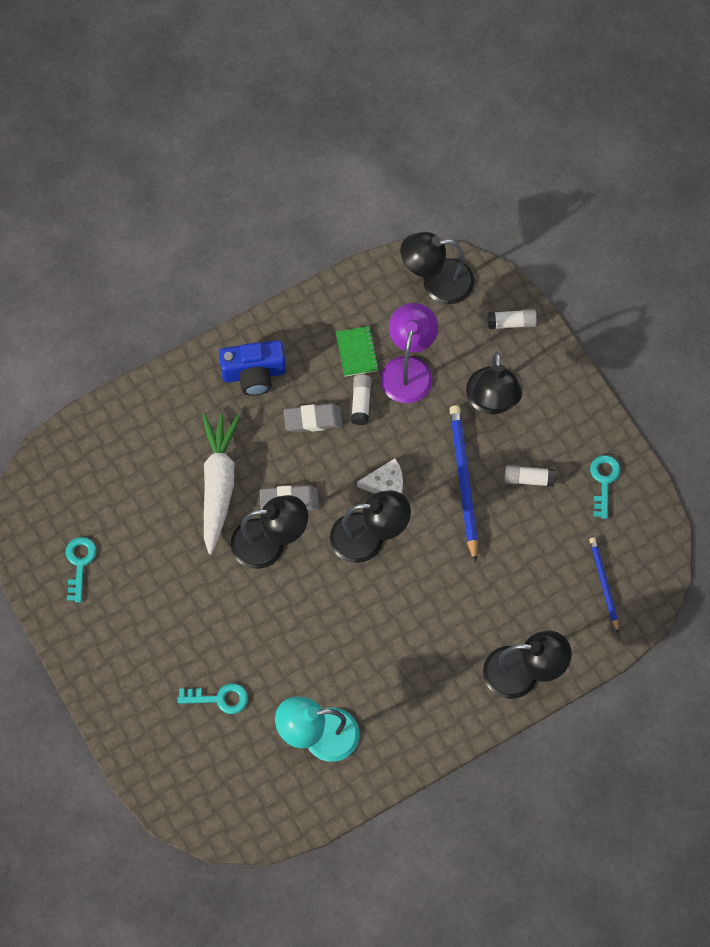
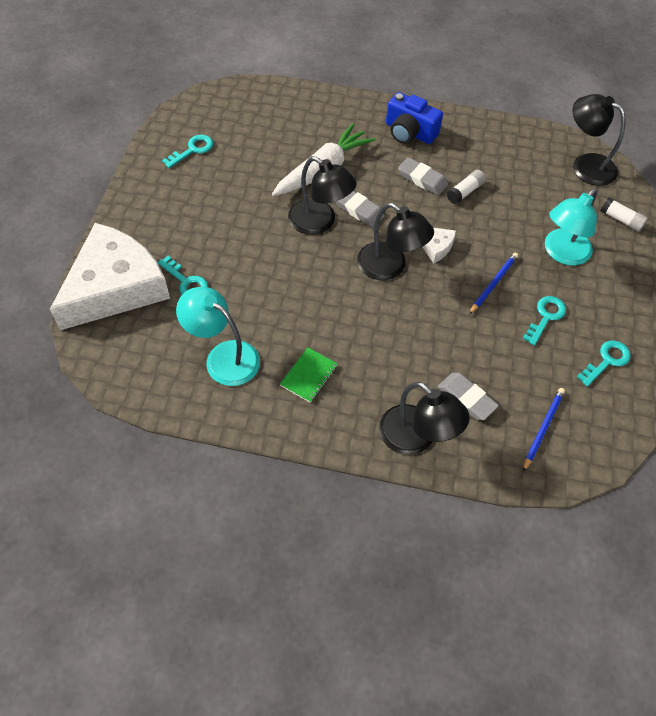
camera: 40 degrees right, 10 degrees down
(167, 755) = (115, 287): none -> white cheese
(357, 352) = (490, 165): green notebook -> green notebook (309, 376)
(408, 369) = (518, 196): purple lamp -> none
(463, 481) = (493, 284): blue pencil -> blue pencil, size x0.60
(492, 402) = (562, 253): black lamp -> turquoise lamp
(528, 479) = (545, 317): white glue stick -> turquoise key
(530, 607) = (466, 398): none -> grey eraser

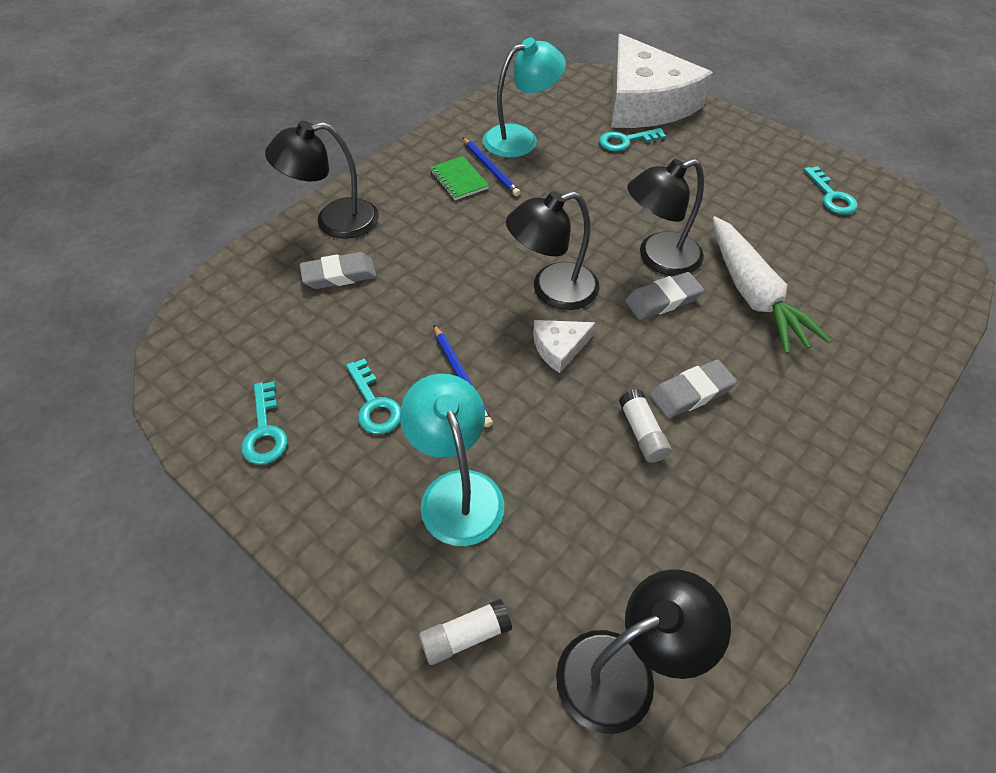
camera: 120 degrees right, 5 degrees down
(409, 132) = (805, 426): blue camera -> none
(542, 428) = (252, 317): blue pencil -> blue pencil (490, 169)

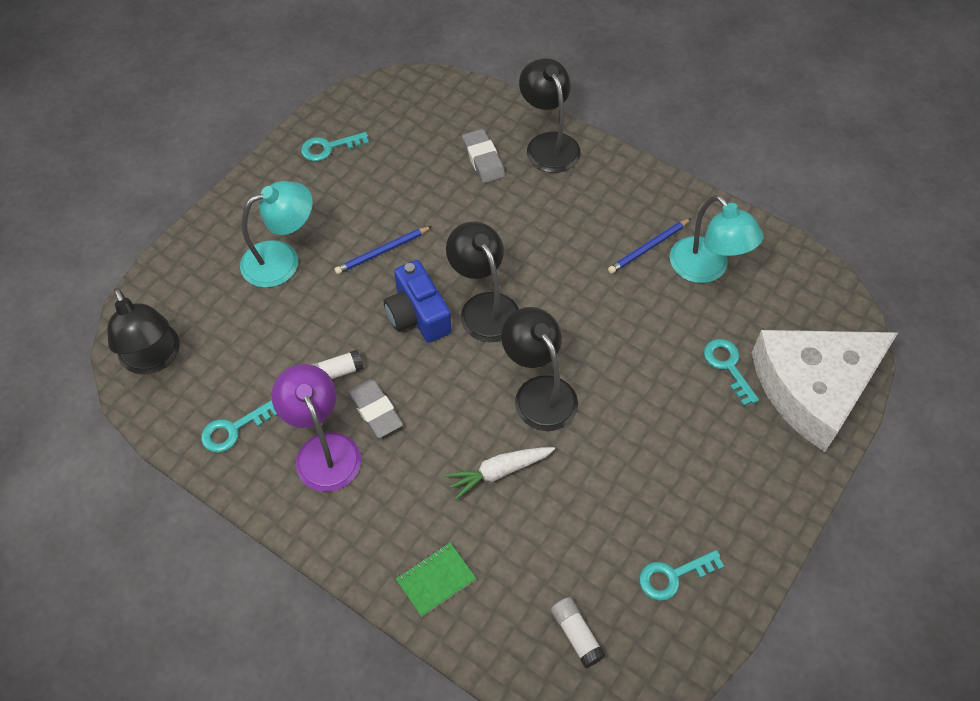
camera: 85 degrees right, 5 degrees up
(374, 404) = (354, 202): turquoise key -> turquoise key (233, 429)
(459, 180) = (625, 224): green notebook -> green notebook (436, 580)
(465, 636) = (181, 275): white glue stick -> white glue stick (576, 635)
(559, 347) = (418, 315): white cheese -> blue camera
(663, 300) = (482, 394): grey eraser -> none
(749, 445) = (323, 449): none -> purple lamp
(752, 294) = (499, 472): white carrot -> white carrot, size x0.61

